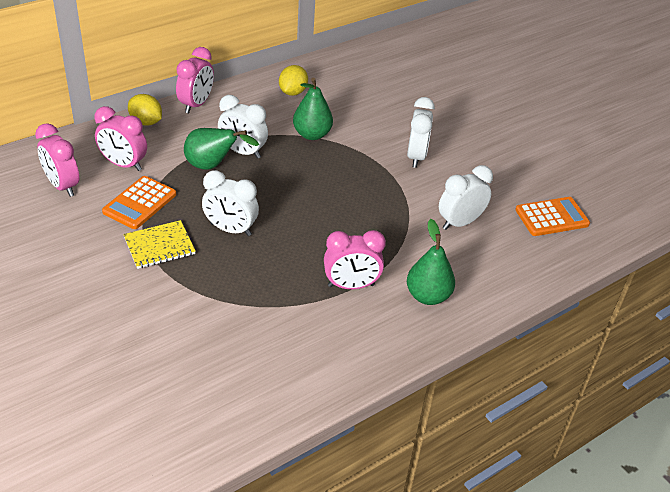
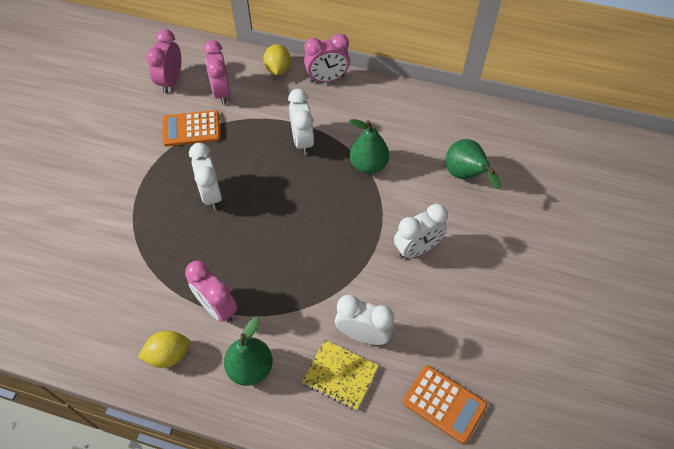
camera: 55 degrees right, 15 degrees up
(159, 246) = (159, 170): yellow notebook -> yellow notebook (340, 375)
(212, 166) = (269, 136): green pear -> green pear (465, 176)
(292, 92) = (407, 118): yellow lemon -> yellow lemon (169, 355)

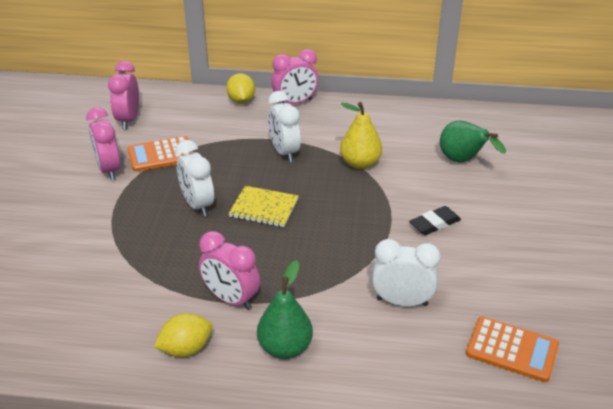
camera: 10 degrees left, 20 degrees down
(222, 92) = (186, 123): pink clock -> pink clock (109, 170)
(340, 375) = (389, 340): yellow notebook -> yellow notebook (264, 208)
(368, 165) = (360, 163): green pear -> yellow pear
(417, 249) = (434, 224): white clock -> black eraser

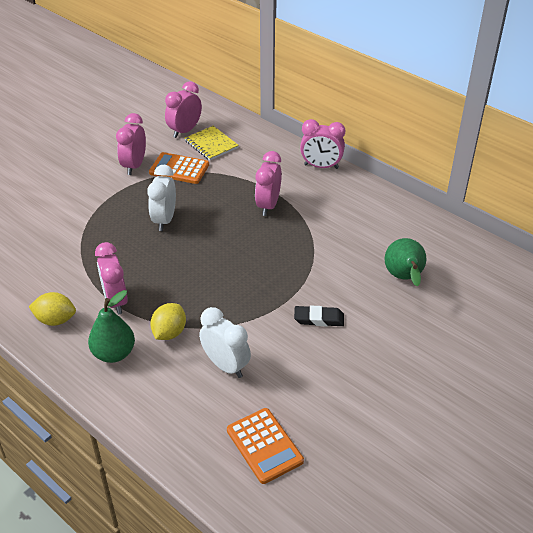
camera: 35 degrees right, 5 degrees up
(241, 100) = (281, 147): yellow lemon -> yellow lemon (169, 332)
(264, 208) = (206, 244): yellow notebook -> yellow notebook (211, 144)
(284, 152) = (268, 205): white clock -> pink clock
(360, 163) = (316, 241): yellow pear -> none

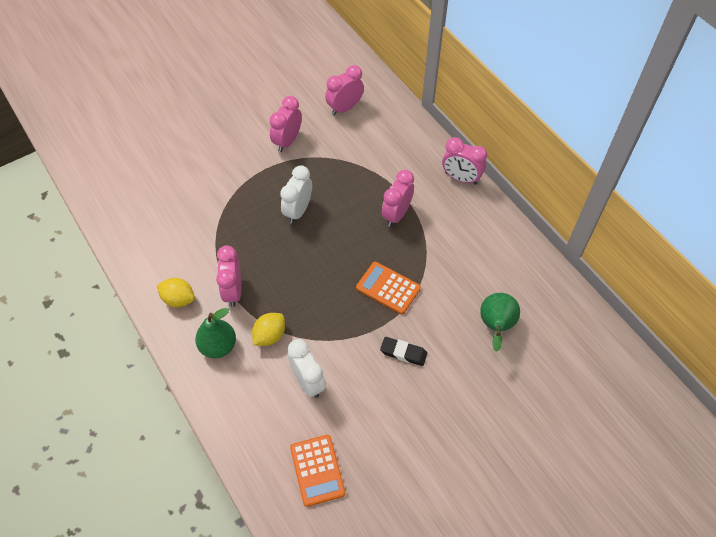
camera: 15 degrees right, 15 degrees up
(179, 169) = (327, 153): orange calculator -> orange calculator (388, 288)
(211, 144) = (365, 130): yellow notebook -> none

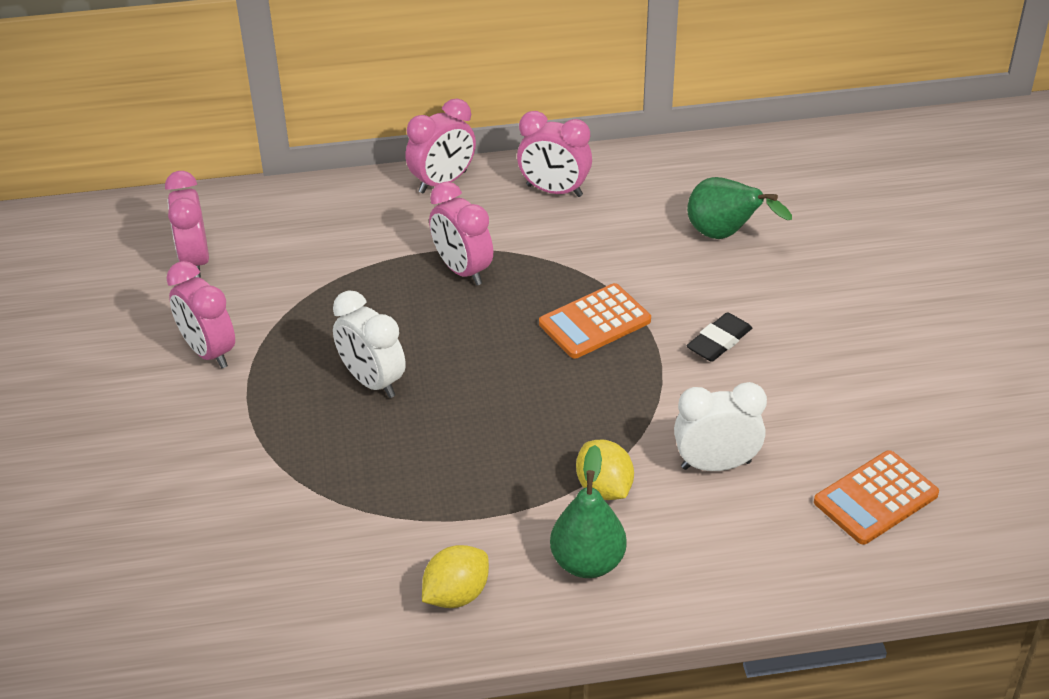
camera: 65 degrees left, 15 degrees down
(233, 291) = (485, 512): pink clock -> pink clock (554, 191)
(317, 470) = (875, 498): orange calculator -> orange calculator turned 135 degrees clockwise

